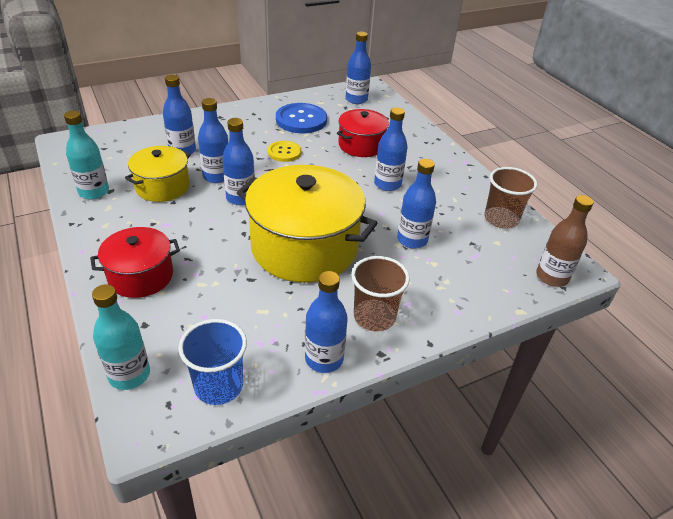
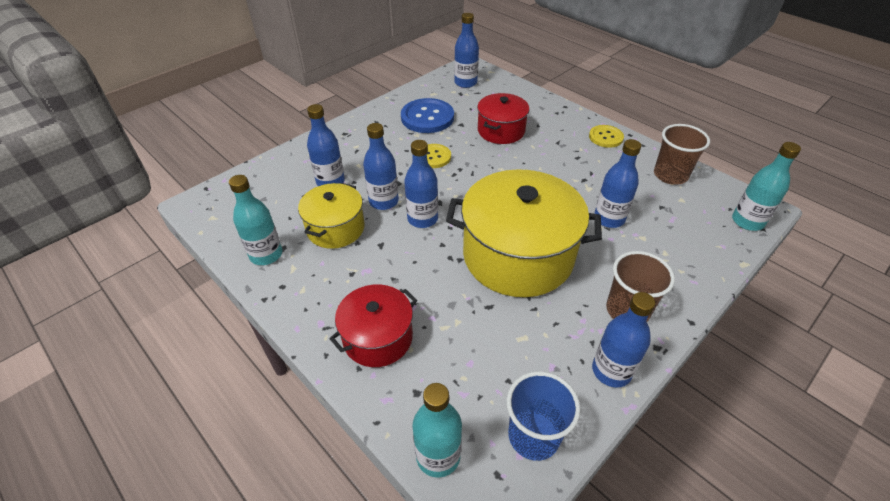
camera: 15 degrees left, 5 degrees up
(387, 184) = (550, 166): blue bottle -> none
(459, 173) = (605, 137): none -> yellow button
(552, 277) = (747, 221): brown bottle -> turquoise bottle

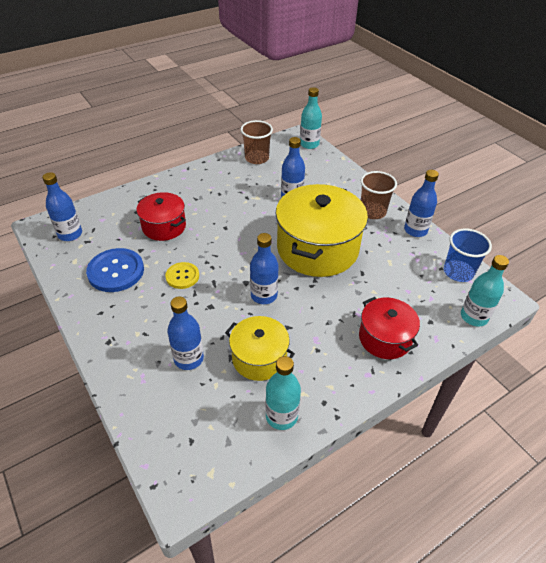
camera: 80 degrees left, 0 degrees up
(383, 201) = (233, 319): blue bottle -> none
(605, 137) = (201, 173): yellow button -> none

